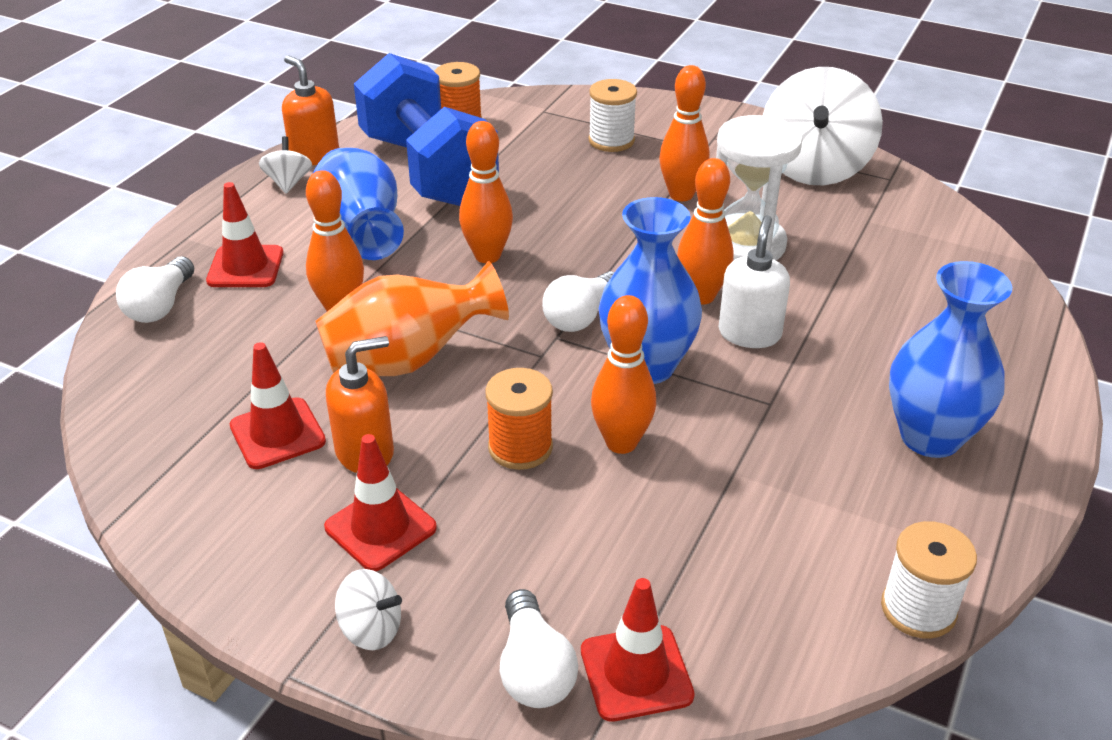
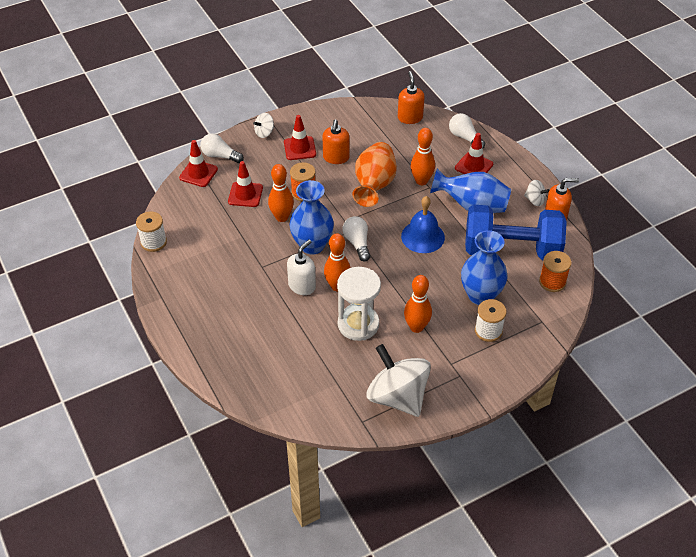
camera: 125 degrees right, 10 degrees up
(137, 402) = (410, 117): none -> orange soap dispenser
(277, 434) = (364, 142): red traffic cone -> red traffic cone (245, 194)
(487, 256) = (423, 236): orange bowling pin -> blue bell
(749, 333) = (302, 286): white soap dispenser -> white soap dispenser turned 105 degrees counterclockwise
(930, 437) = (204, 298): blue vase -> blue vase (480, 295)

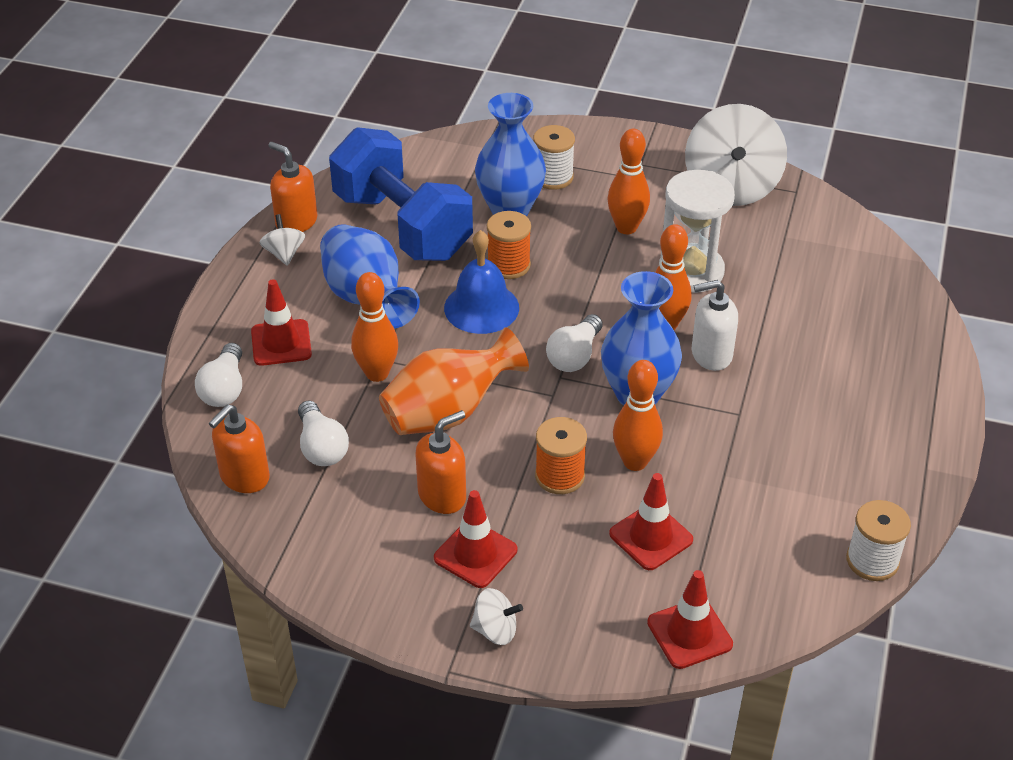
camera: 135 degrees left, 5 degrees down
(220, 156) = (619, 641): white light bulb -> white light bulb (321, 447)
(552, 282) = (413, 172): orange spool -> orange spool (508, 265)

